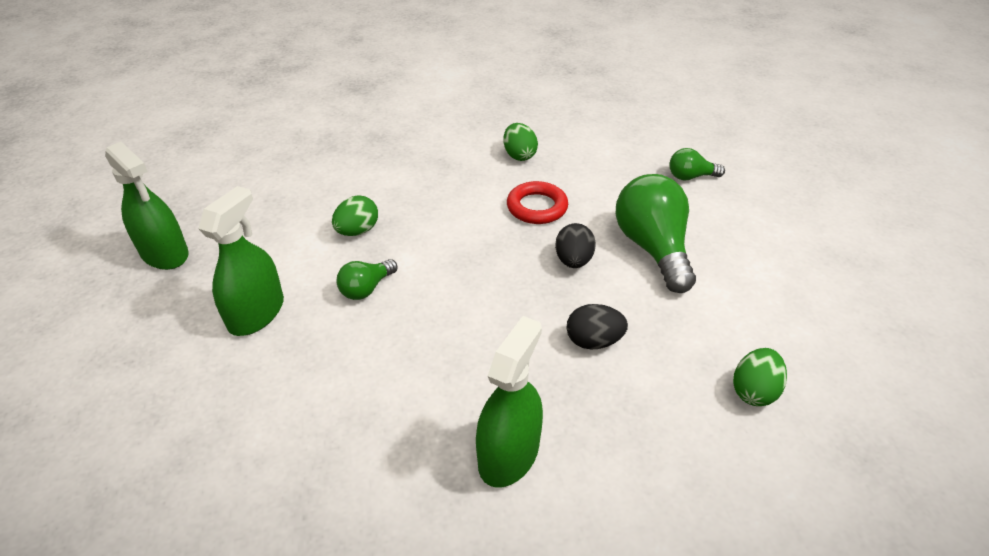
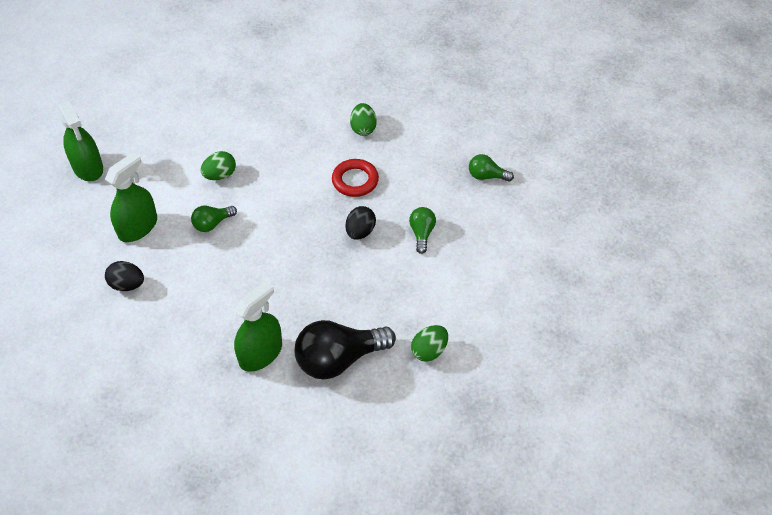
camera: 15 degrees right, 10 degrees up
(593, 341) = (345, 295): black egg -> black egg (127, 285)
(633, 434) = (339, 359): none -> black light bulb
(652, 248) = (422, 233): green light bulb -> green light bulb, size x0.51

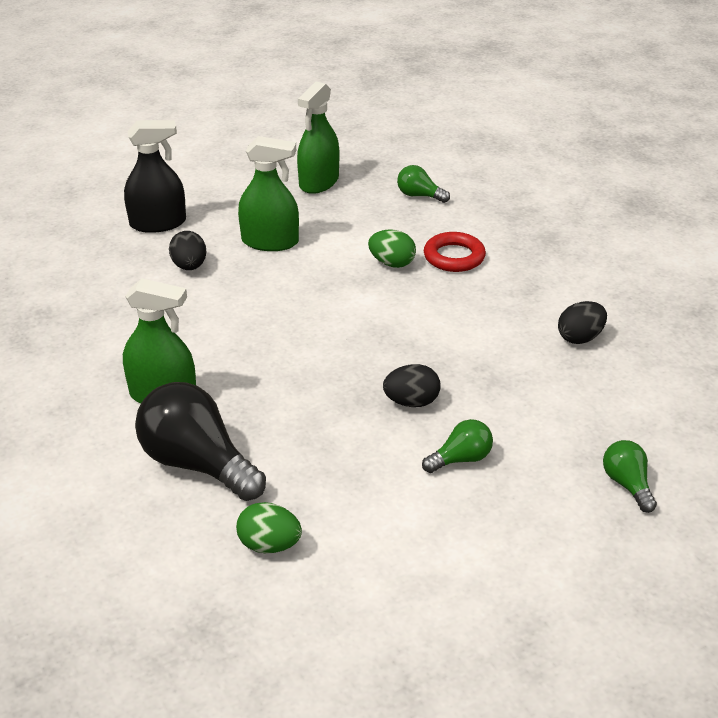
camera: 60 degrees right, 15 degrees down
(53, 282) = (158, 223): none -> black spray bottle
(212, 224) = (318, 286): green light bulb -> green light bulb (419, 196)
(355, 180) = (489, 365): red ring -> red ring (454, 257)
(363, 128) = (580, 338): green egg -> black egg

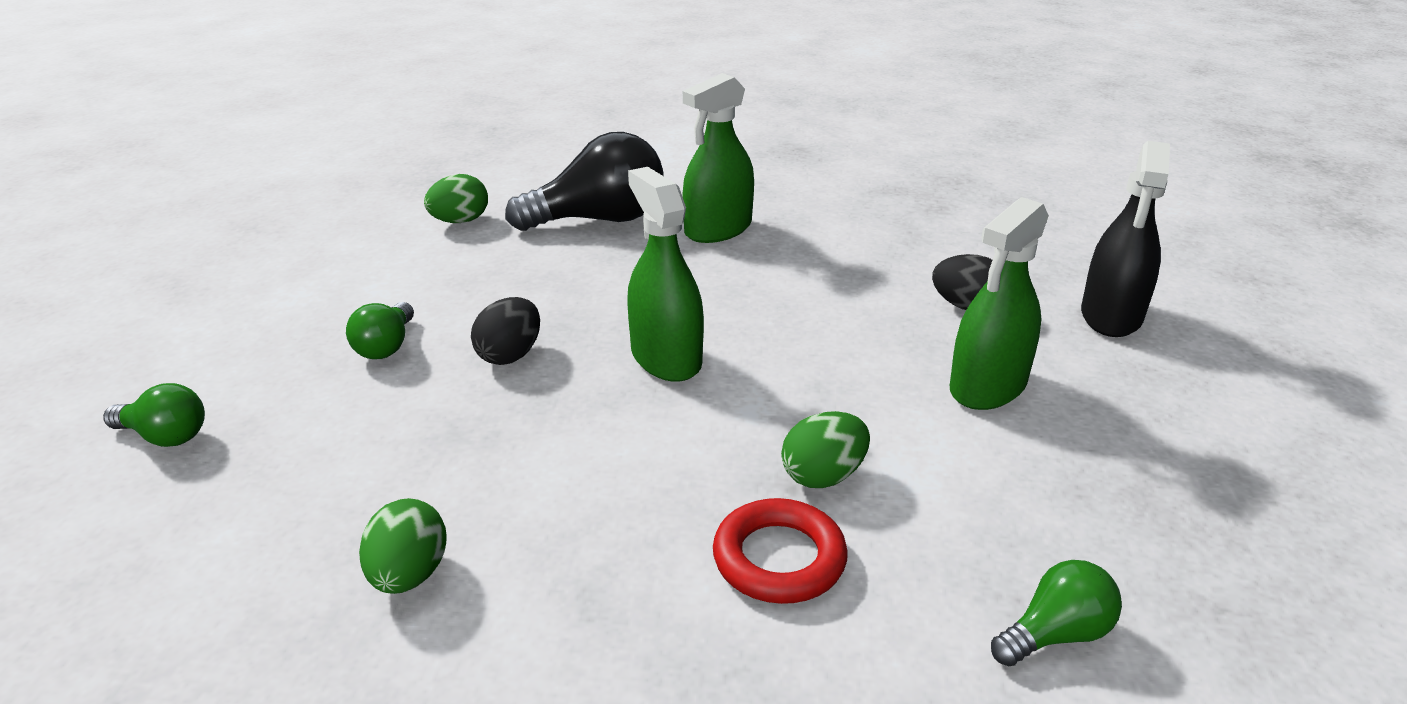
camera: 125 degrees right, 5 degrees down
(319, 182) = (1189, 515): green spray bottle -> green spray bottle (666, 358)
(580, 338) = (409, 575): black egg -> green egg

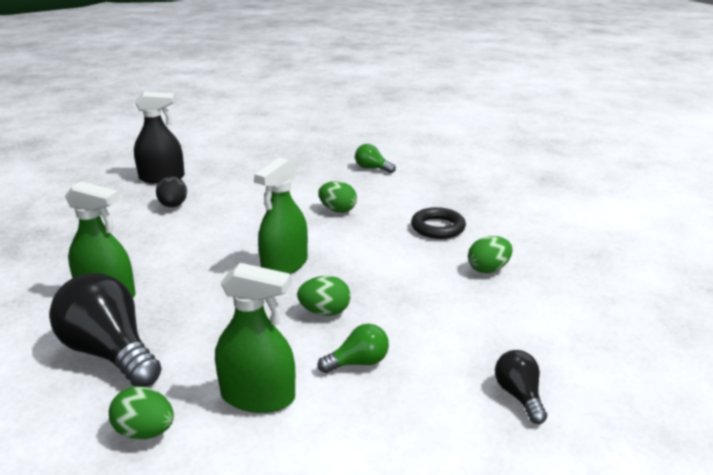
camera: 120 degrees left, 5 degrees down
(165, 436) = (519, 395): green light bulb -> black light bulb
(510, 355) = (325, 312): black egg -> green egg
(625, 590) = (438, 228): none -> black ring
(779, 558) = (390, 208): red ring -> none
(988, 386) = (244, 192): green spray bottle -> green spray bottle (258, 396)

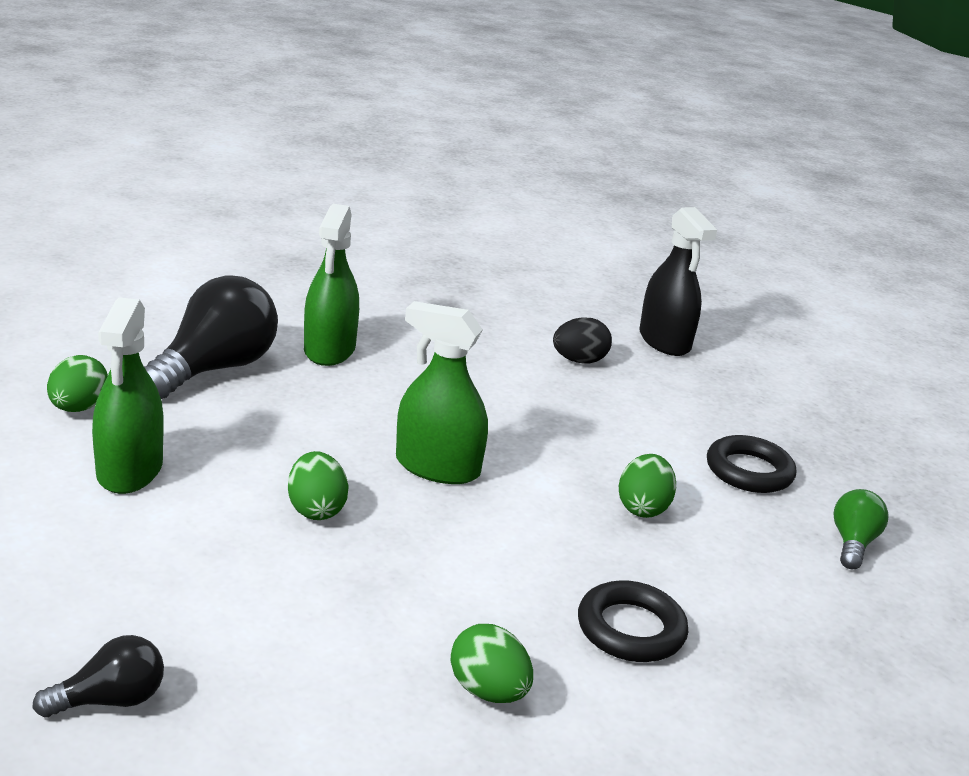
camera: 75 degrees right, 0 degrees up
(309, 179) = (749, 471): none -> black ring
(358, 362) = (195, 543): green light bulb -> none

